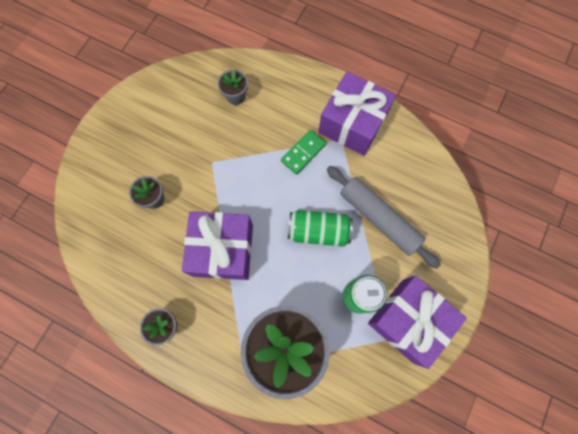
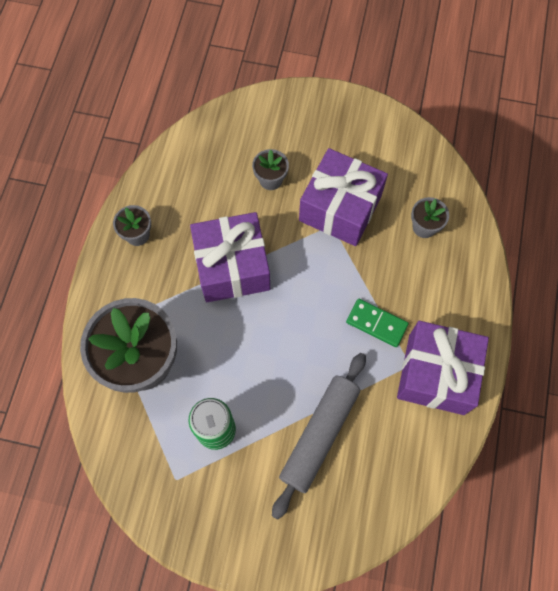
camera: 75 degrees right, 5 degrees down
(318, 231) = (283, 366): green can -> none
(408, 320) = (202, 497): purple gift -> purple gift (340, 208)

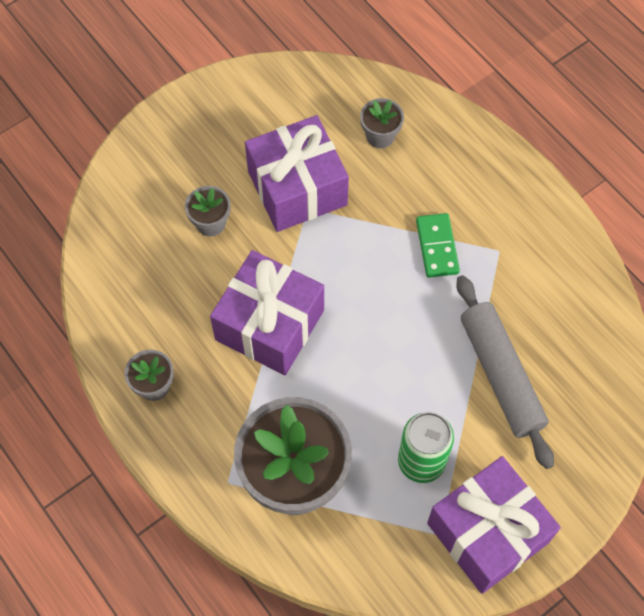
camera: 50 degrees left, 5 degrees down
(376, 324) = (437, 247): green domino -> green domino turned 75 degrees counterclockwise
(436, 374) = (525, 237): purple gift -> purple gift (487, 533)

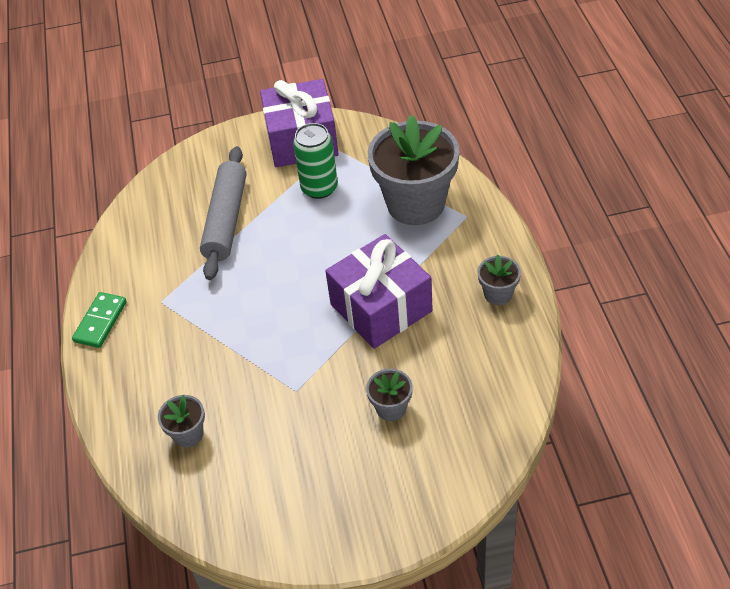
camera: 150 degrees left, 15 degrees down
(297, 188) = (294, 412): purple gift -> none
(437, 247) = (207, 321): green domino -> green domino (100, 321)

